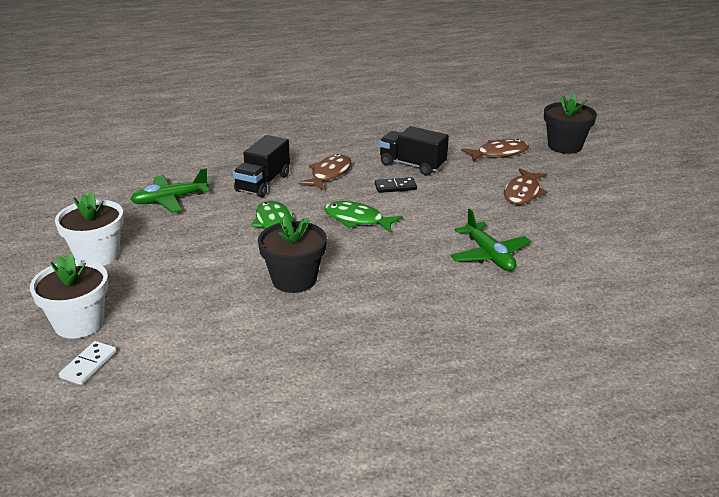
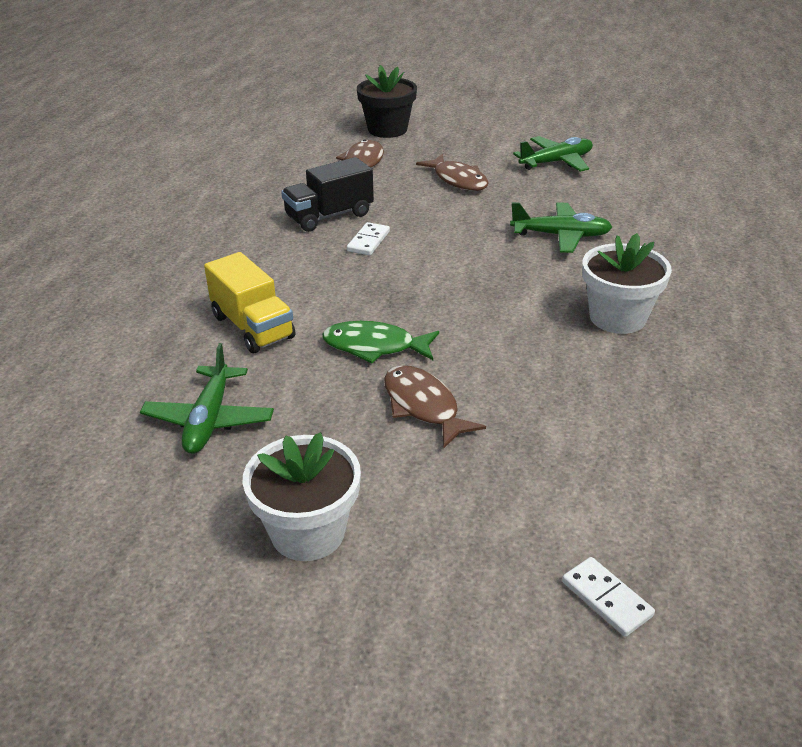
camera: 60 degrees left, 5 degrees up
(79, 323) = (491, 590): white flower pot -> white flower pot (617, 317)
(263, 183) = (252, 327): black truck -> yellow truck
(294, 279) = (517, 367): black flower pot -> none
(329, 174) = (287, 273): brown fish -> brown fish (423, 406)
(357, 220) = (418, 287): green fish -> none
(395, 187) = (368, 241): black domino -> white domino
(612, 224) = (556, 162): none -> green plane

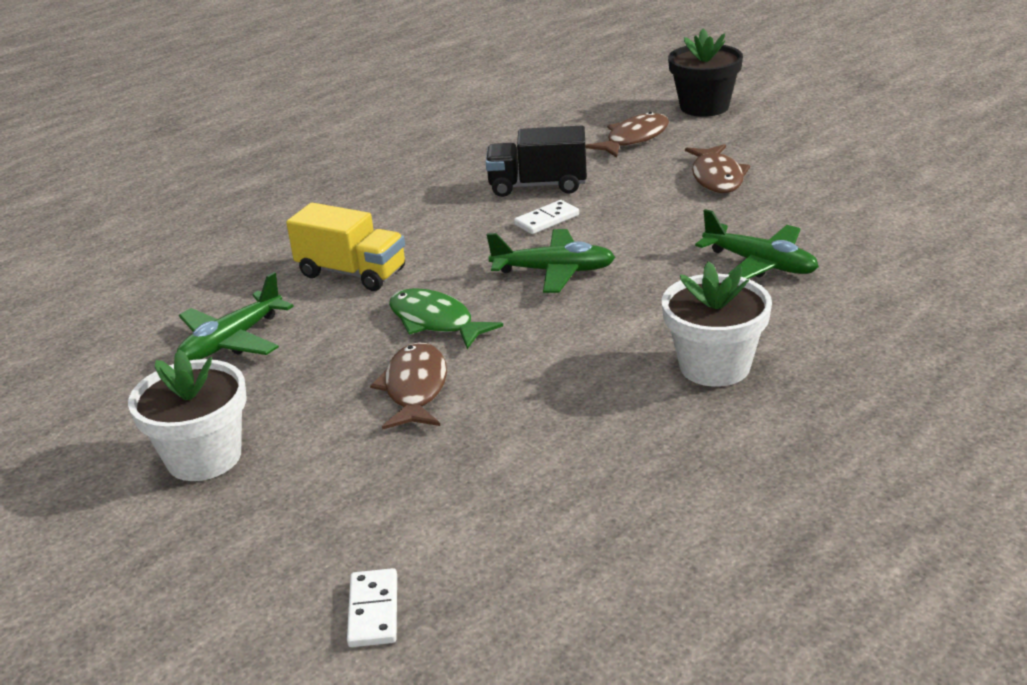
camera: 35 degrees right, 5 degrees down
(252, 327) = (352, 273): yellow truck -> yellow truck turned 60 degrees counterclockwise
(556, 162) = (859, 181): green plane -> green plane (554, 271)

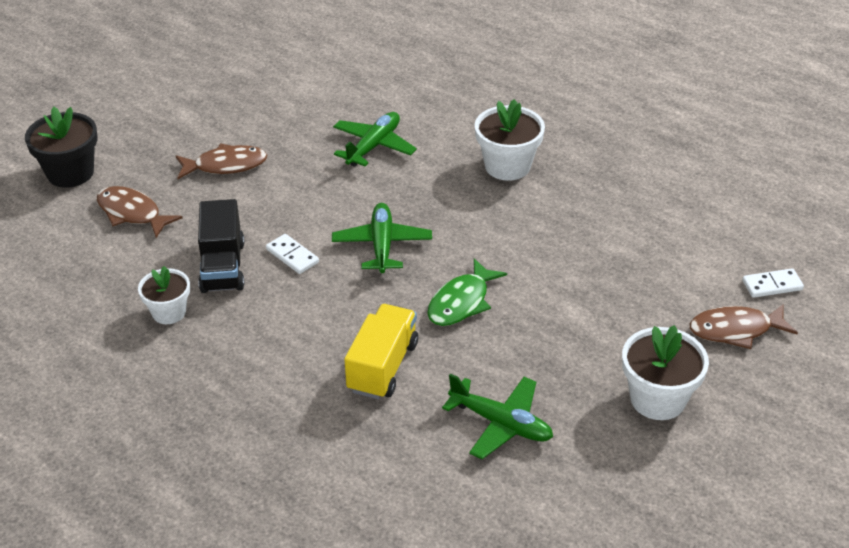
camera: 100 degrees left, 10 degrees up
(415, 388) = (553, 300): brown fish -> brown fish (735, 330)
(477, 166) = (169, 312): none -> white flower pot

